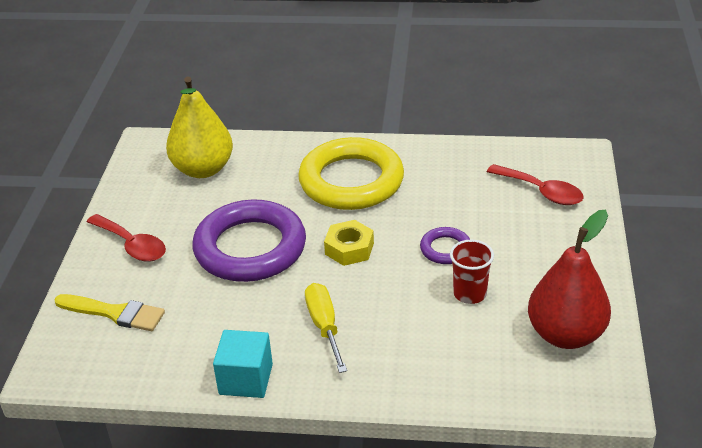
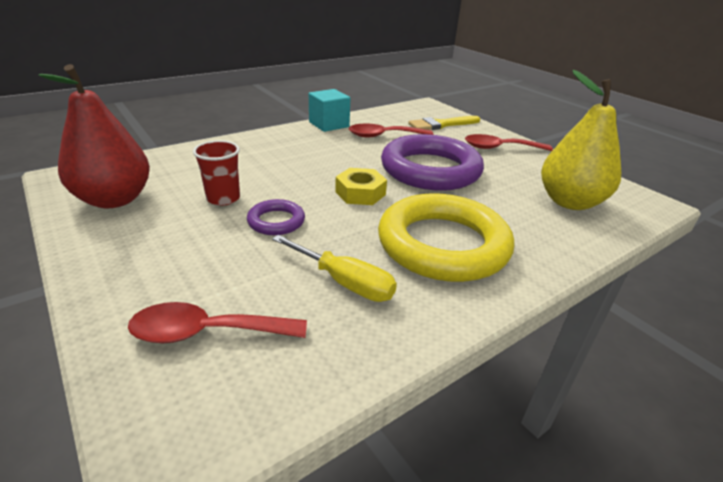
camera: 135 degrees right, 5 degrees down
(214, 322) = (384, 136): none -> red spoon
(324, 327) = (315, 152): yellow screwdriver -> yellow screwdriver (344, 282)

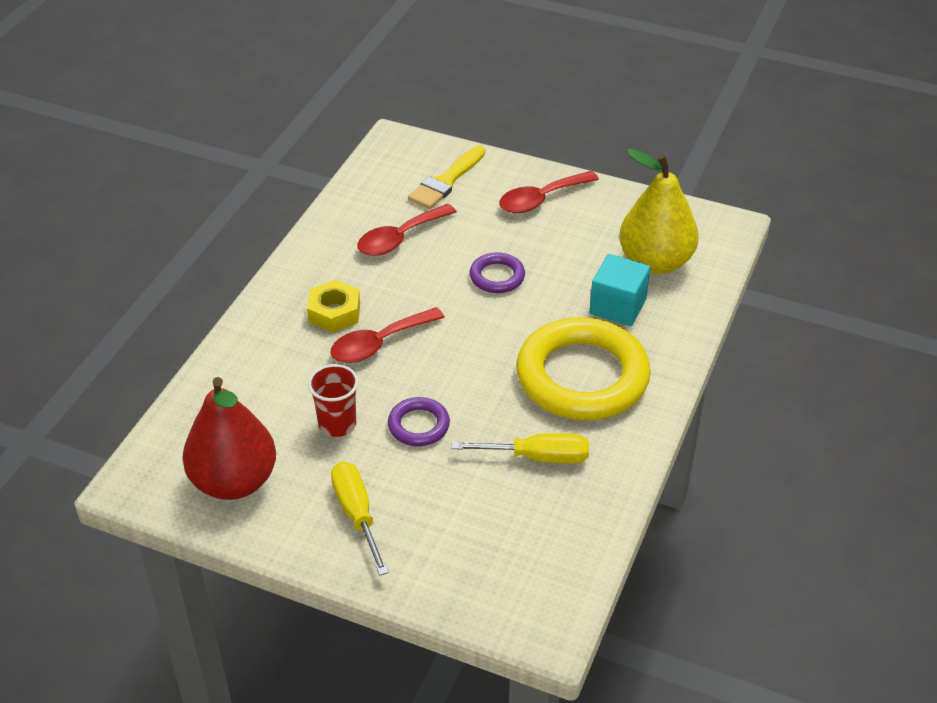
camera: 30 degrees left, 10 degrees up
(153, 254) = (357, 515): none -> yellow screwdriver
(207, 332) = (482, 550): red spoon -> red spoon (379, 343)
(329, 124) = (316, 247): turquoise cube -> turquoise cube (618, 306)
(360, 193) = (459, 348): yellow nut -> yellow nut (334, 312)
(430, 170) = (497, 276): purple ring -> purple ring, size x0.45

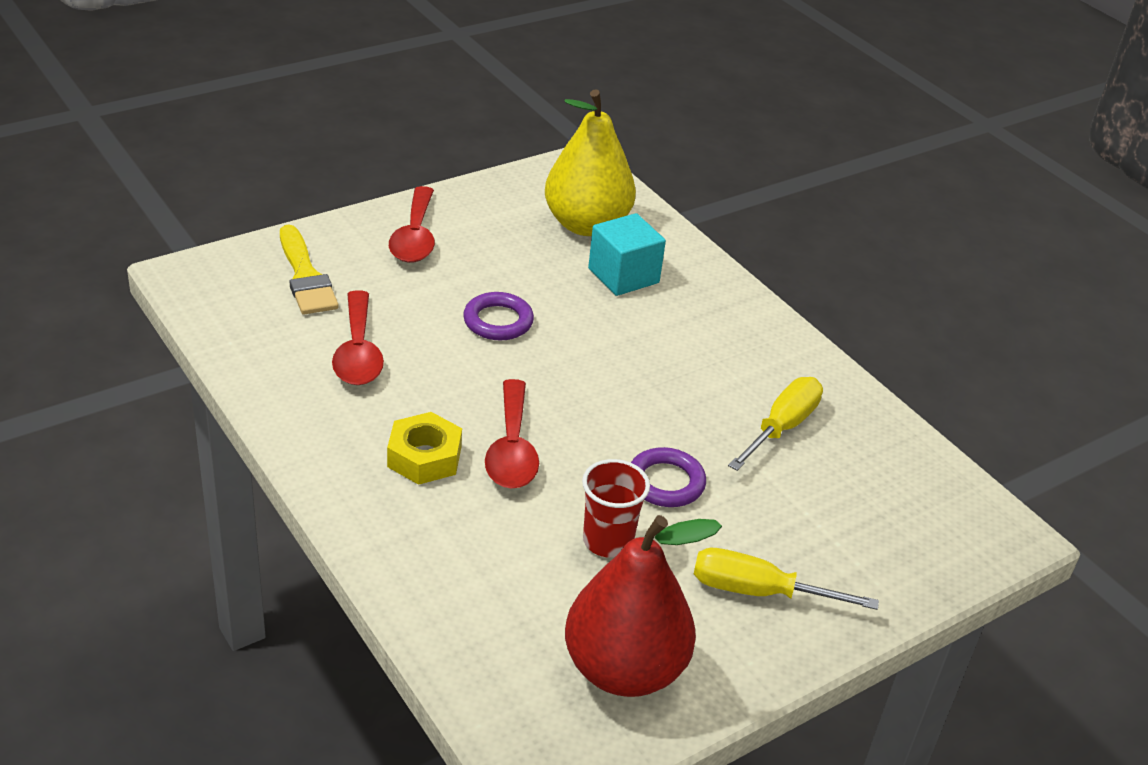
camera: 60 degrees left, 5 degrees down
(582, 377) = (698, 345): yellow ring -> none

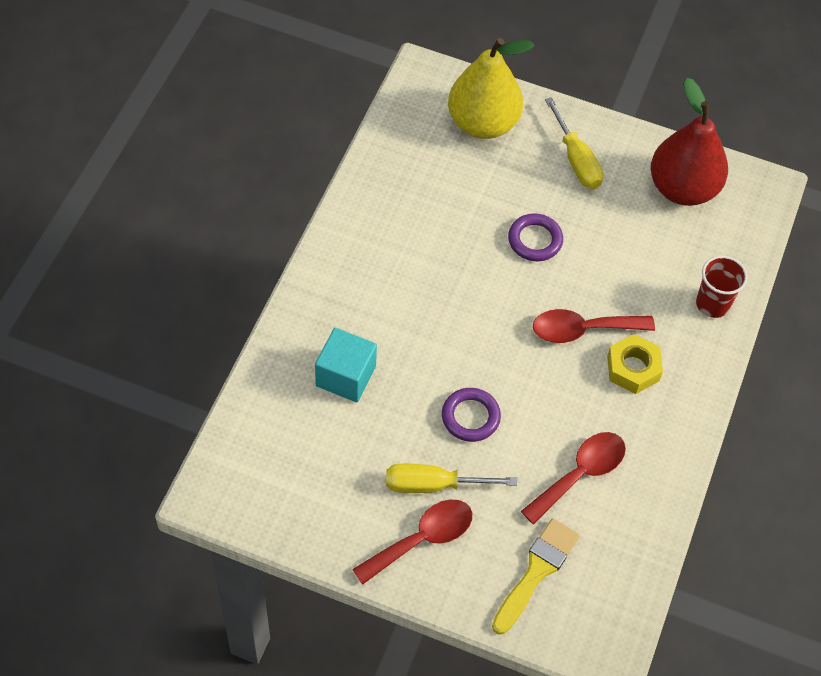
camera: 125 degrees left, 20 degrees up
(511, 449) = (582, 330): red spoon -> red spoon turned 150 degrees counterclockwise
(586, 225) = (299, 438): yellow pear -> yellow pear (482, 123)
(608, 541) = (607, 242): red cup -> red cup (712, 304)
(781, 428) = (430, 209): yellow screwdriver -> yellow screwdriver (434, 485)

